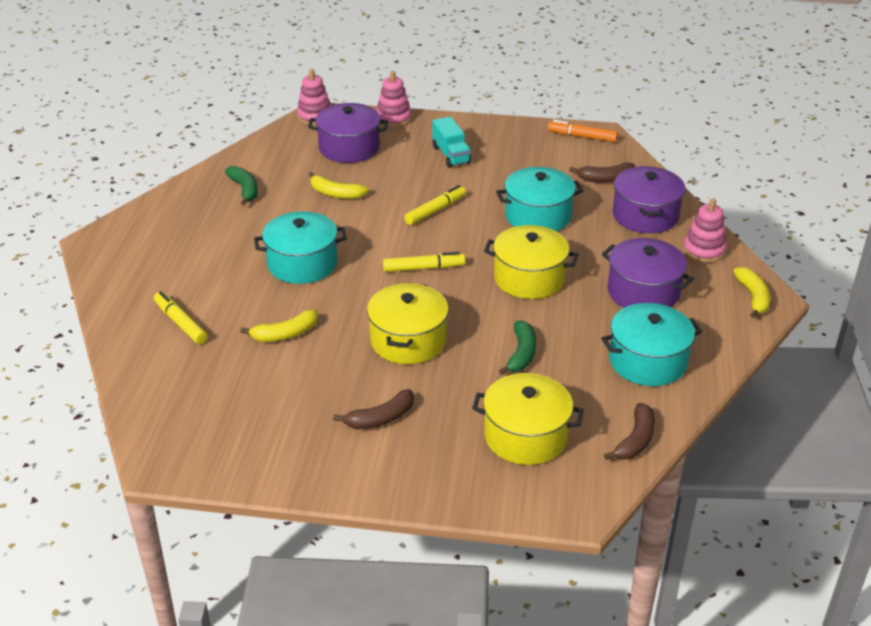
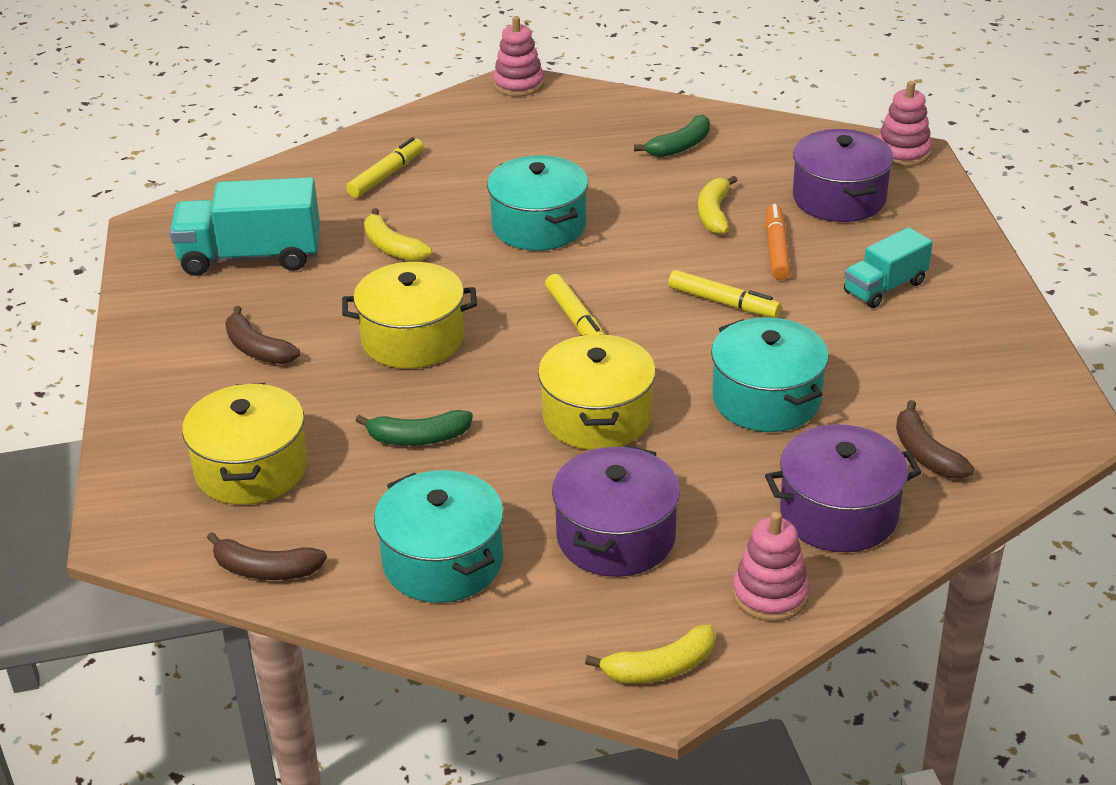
camera: 75 degrees right, 0 degrees up
(250, 409) = (251, 257): none -> turquoise truck
(393, 118) = (951, 217): pink stacking toy -> pink stacking toy (518, 84)
(582, 137) = (1047, 409): orange marker -> orange marker (776, 249)

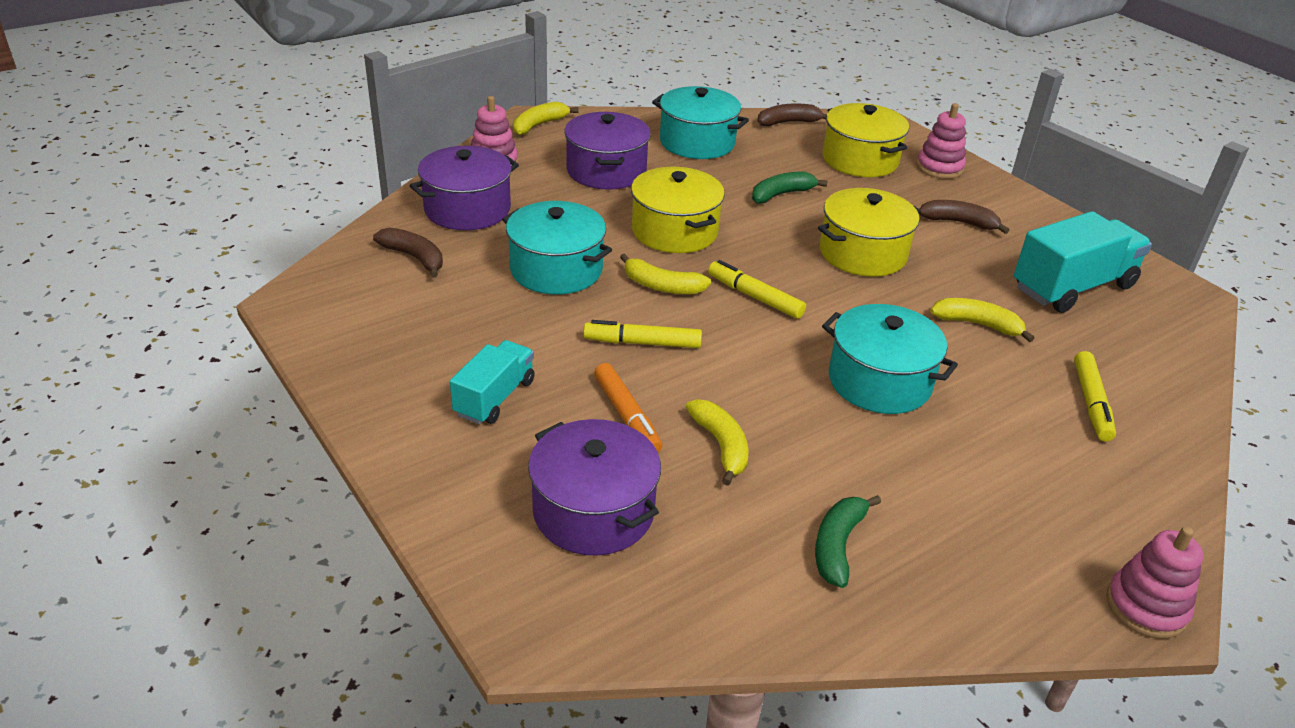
camera: 150 degrees right, 0 degrees up
(663, 353) = (662, 286): none -> yellow banana
(902, 152) = (542, 629): pink stacking toy -> pink stacking toy (939, 167)

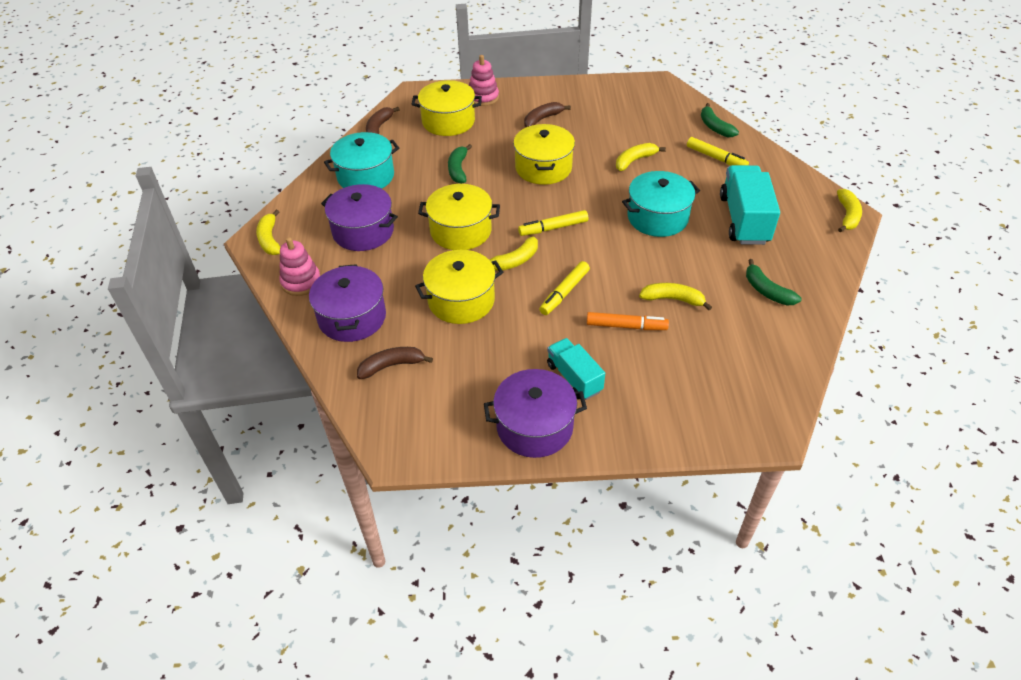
camera: 55 degrees left, 10 degrees up
(556, 269) = (461, 300): turquoise pot -> yellow pot
(593, 511) = (696, 371): purple pot -> purple pot (534, 426)
(1072, 287) = (627, 114): turquoise truck -> turquoise truck (744, 220)
(1146, 607) = (847, 215): pink stacking toy -> yellow banana
(1166, 380) = (714, 127): none -> green banana

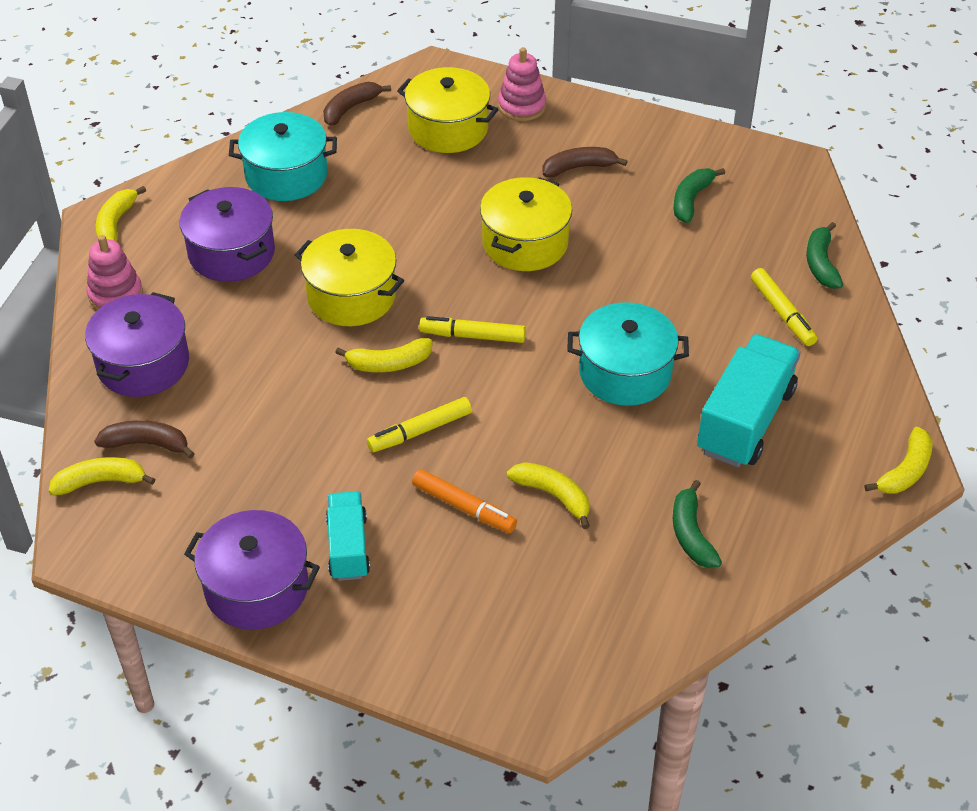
camera: 25 degrees right, 0 degrees up
(458, 169) = (410, 206): green banana -> green banana (691, 200)
(461, 300) = (285, 392): yellow pot -> none
(634, 160) = (660, 276): yellow banana -> yellow banana (101, 481)

